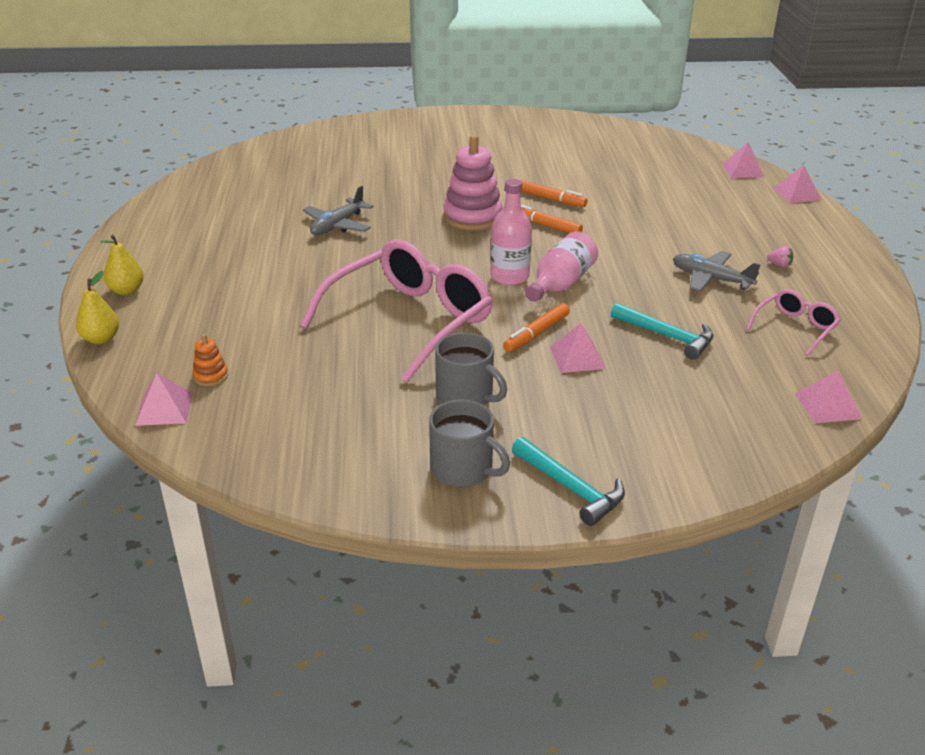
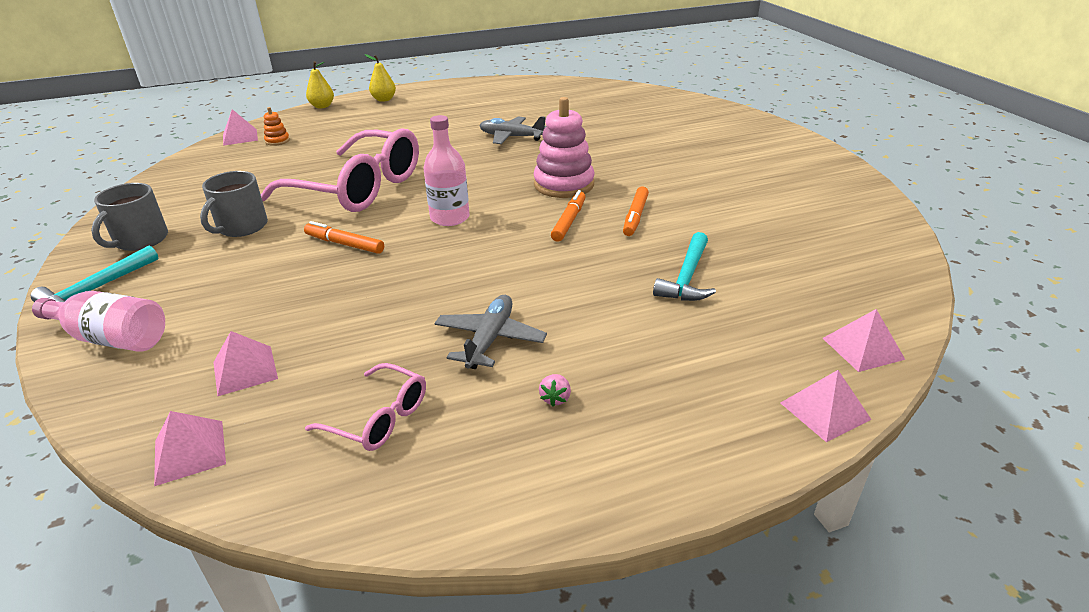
camera: 75 degrees right, 0 degrees up
(560, 284) = (444, 244): pink bottle -> pink bottle (112, 338)
(577, 357) = (302, 269): pink pyramid -> pink pyramid (245, 370)
(667, 336) = (347, 318): turquoise hammer -> turquoise hammer (687, 278)

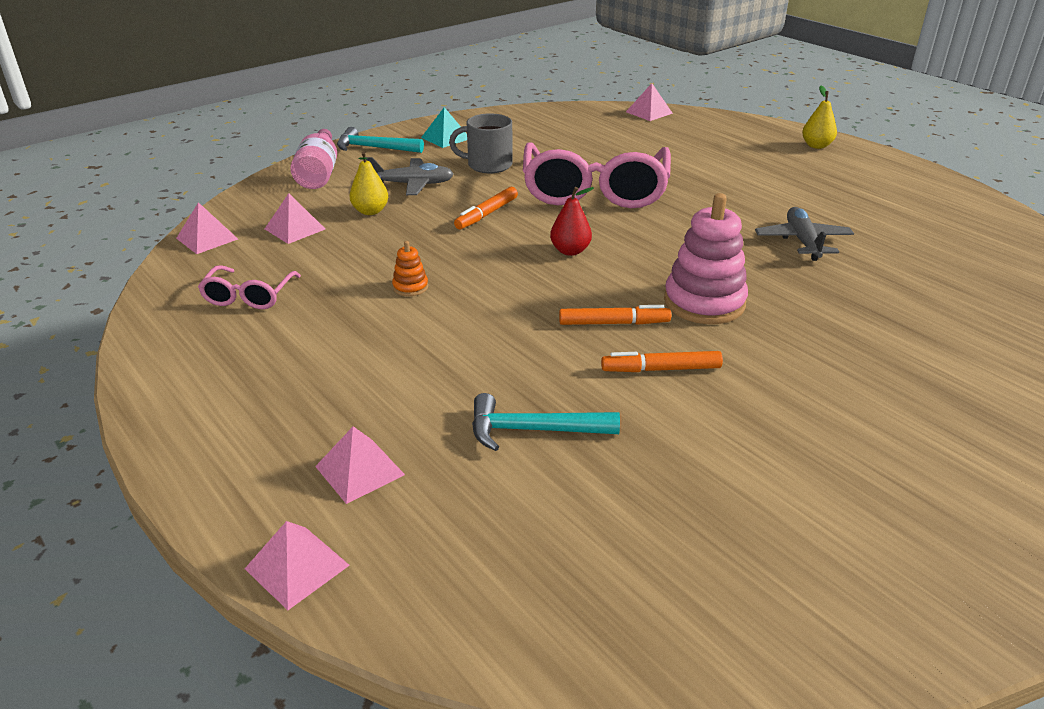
camera: 70 degrees right, 0 degrees up
(140, 240) = (445, 138): grey mug -> turquoise pyramid
(277, 141) = (657, 129): orange stacking toy -> orange stacking toy (410, 287)
(322, 106) = (758, 123): yellow pear -> yellow pear (370, 211)
(344, 244) = (487, 214): orange marker -> orange marker turned 150 degrees counterclockwise
(450, 218) = (570, 251): pink bottle -> red pear
(490, 339) = (364, 322): grey plane -> grey plane (412, 184)
(555, 398) = (287, 375): pink strawberry -> none
(863, 348) = (432, 605): pink pyramid -> pink pyramid (359, 470)

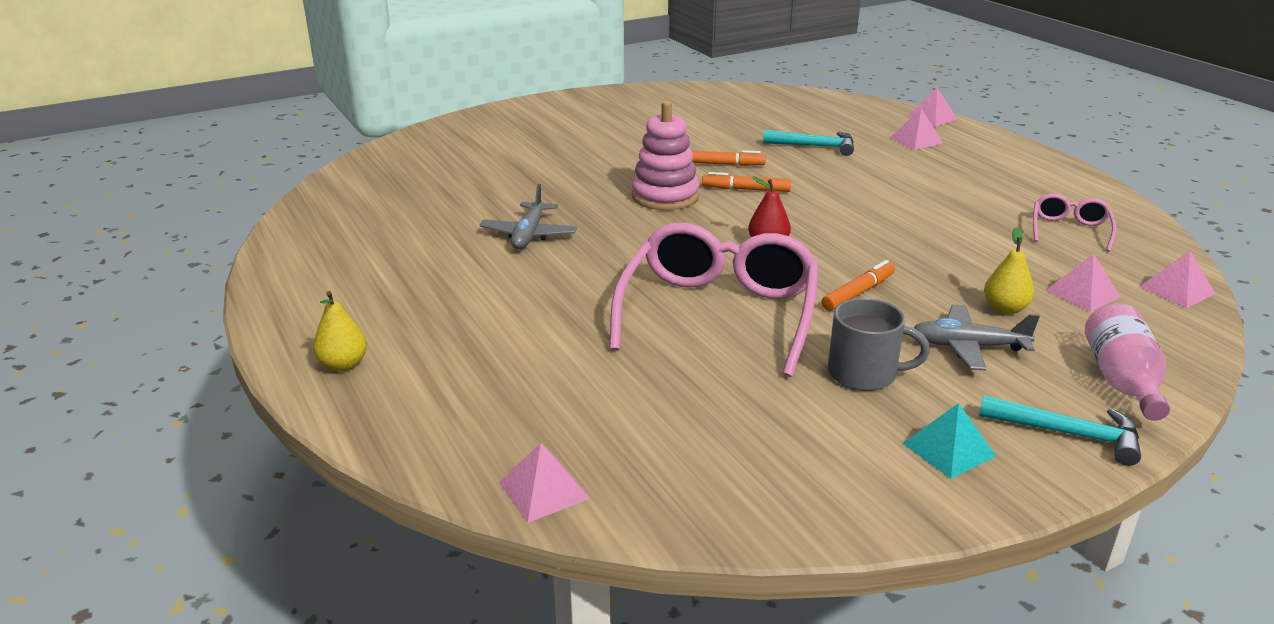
camera: 170 degrees left, 5 degrees down
(410, 287) = (922, 226): orange stacking toy -> none

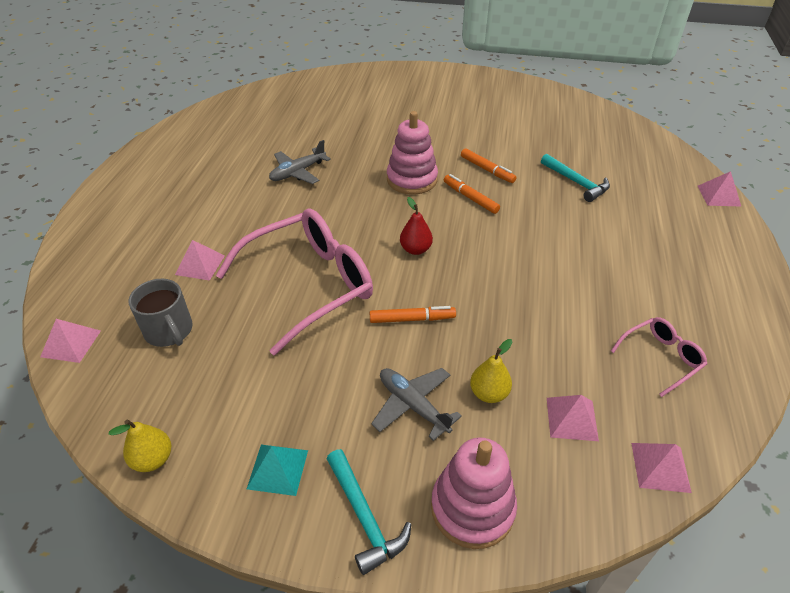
camera: 40 degrees right, 15 degrees up
(343, 365) = (107, 213): yellow pear -> yellow pear (153, 459)
(864, 374) = (318, 381): grey mug -> grey mug (169, 331)
(916, 140) = (668, 211): pink pyramid -> pink pyramid (200, 265)
(1122, 381) = (472, 508): pink bottle -> pink stacking toy

